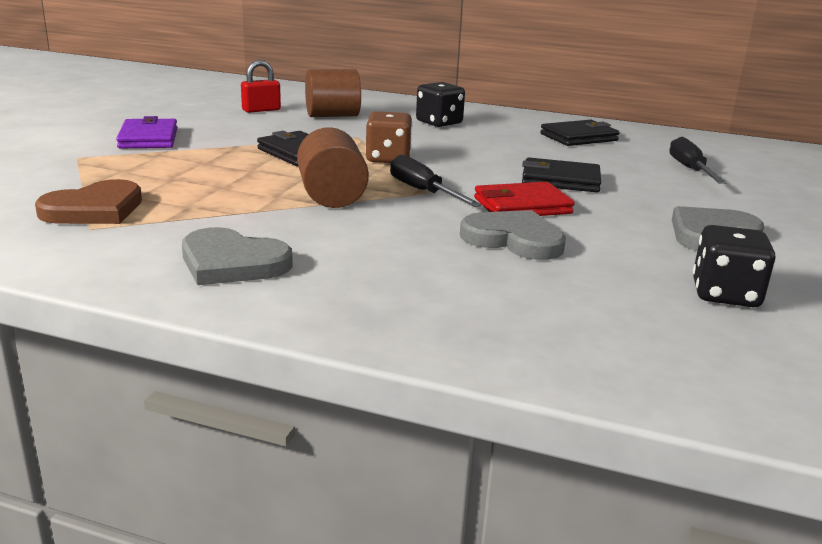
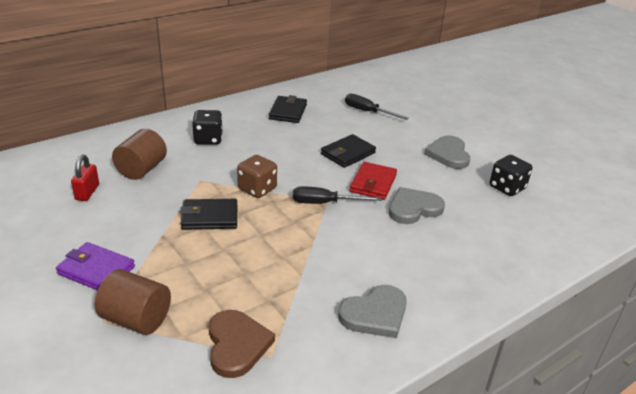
camera: 55 degrees left, 10 degrees up
(331, 196) = (303, 238): brown cylinder -> brown cylinder (136, 319)

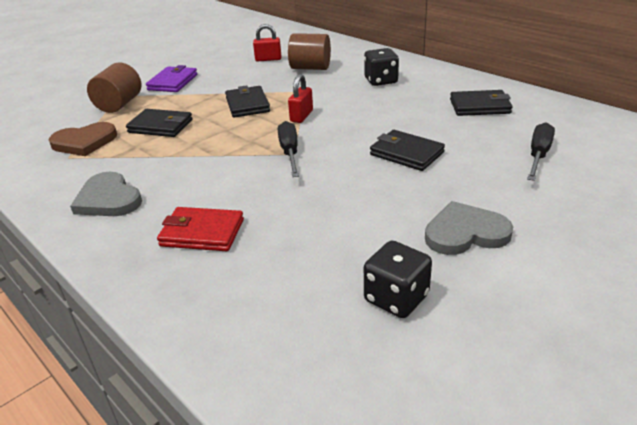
camera: 85 degrees right, 0 degrees up
(227, 280) = (160, 126): none -> black wallet
(257, 189) = (301, 116): brown dice -> red padlock
(373, 183) = (345, 177): red wallet -> red wallet (202, 233)
(413, 208) = (300, 210): grey heart -> none

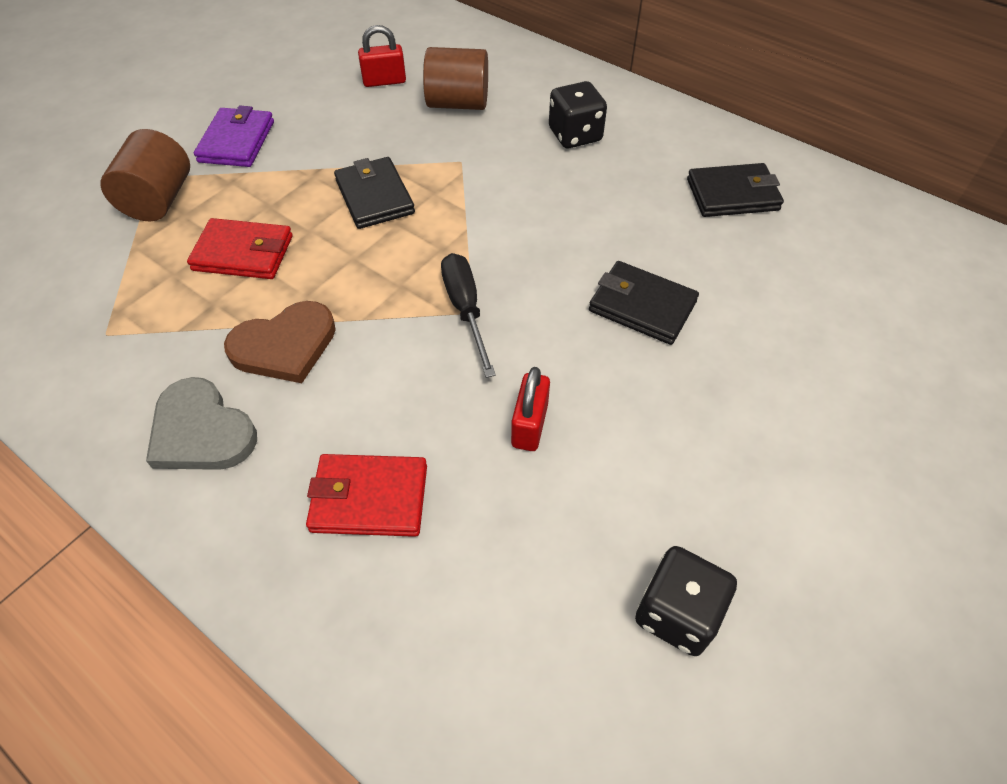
camera: 10 degrees left, 20 degrees up
(84, 142) = (124, 296): brown heart -> brown heart (285, 345)
(160, 126) = (243, 253): black wallet -> red wallet
(301, 116) = (467, 223): red padlock -> red padlock (529, 425)
(465, 233) = (751, 474): grey heart -> none
(538, 155) = (830, 303): black screwdriver -> none

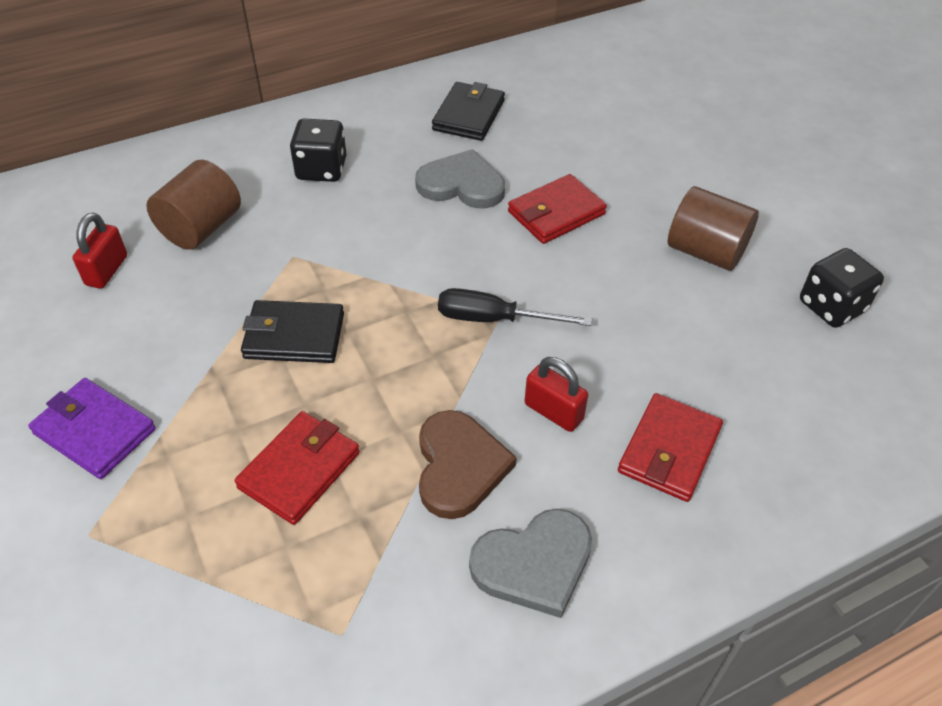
camera: 65 degrees left, 5 degrees down
(159, 200) = (140, 535): brown cylinder -> brown cylinder (705, 251)
(529, 425) = (642, 323): red padlock -> red padlock (553, 412)
(628, 225) = (461, 184): none -> grey heart
(642, 306) = (556, 213): black wallet -> red wallet

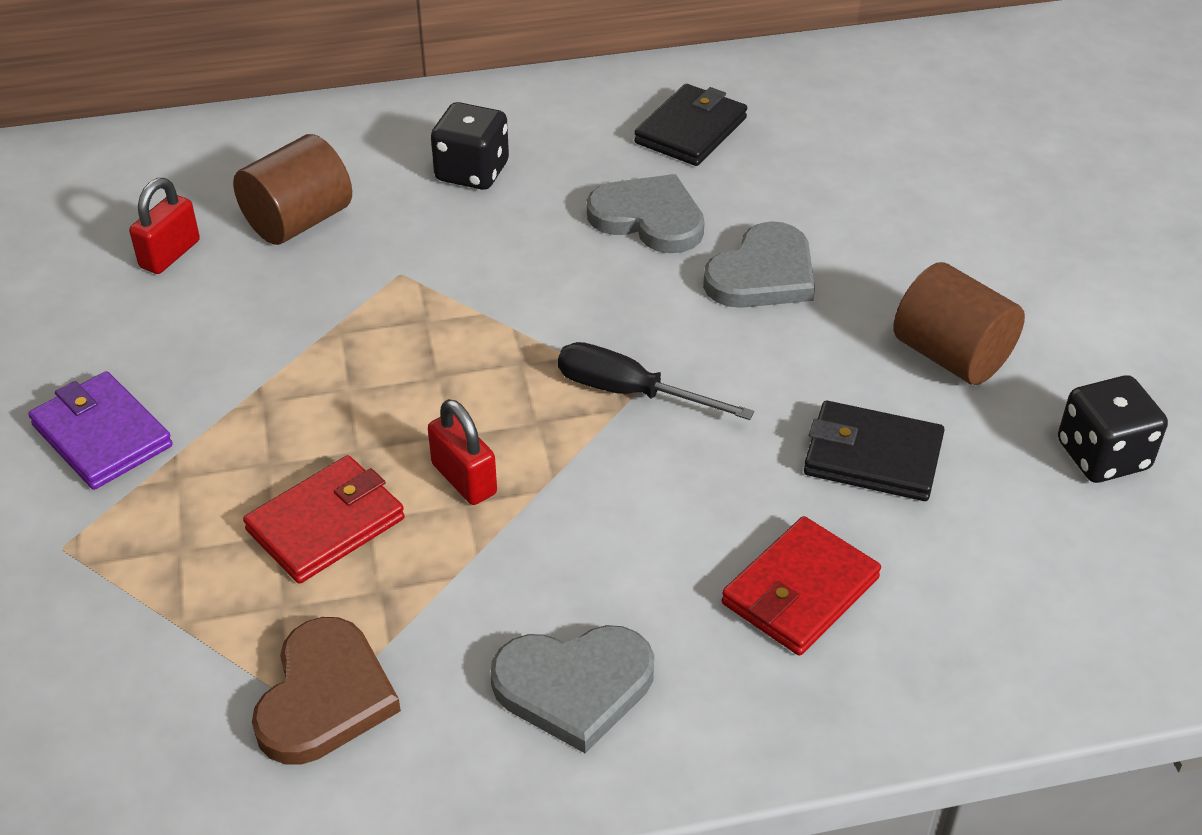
camera: 15 degrees right, 5 degrees down
(294, 336) = (370, 369): black wallet -> black wallet (873, 457)
(459, 466) = (522, 558): brown heart -> brown heart (324, 696)
(553, 412) = (665, 517): red padlock -> red padlock (464, 479)
(556, 213) = (763, 274): red wallet -> grey heart

